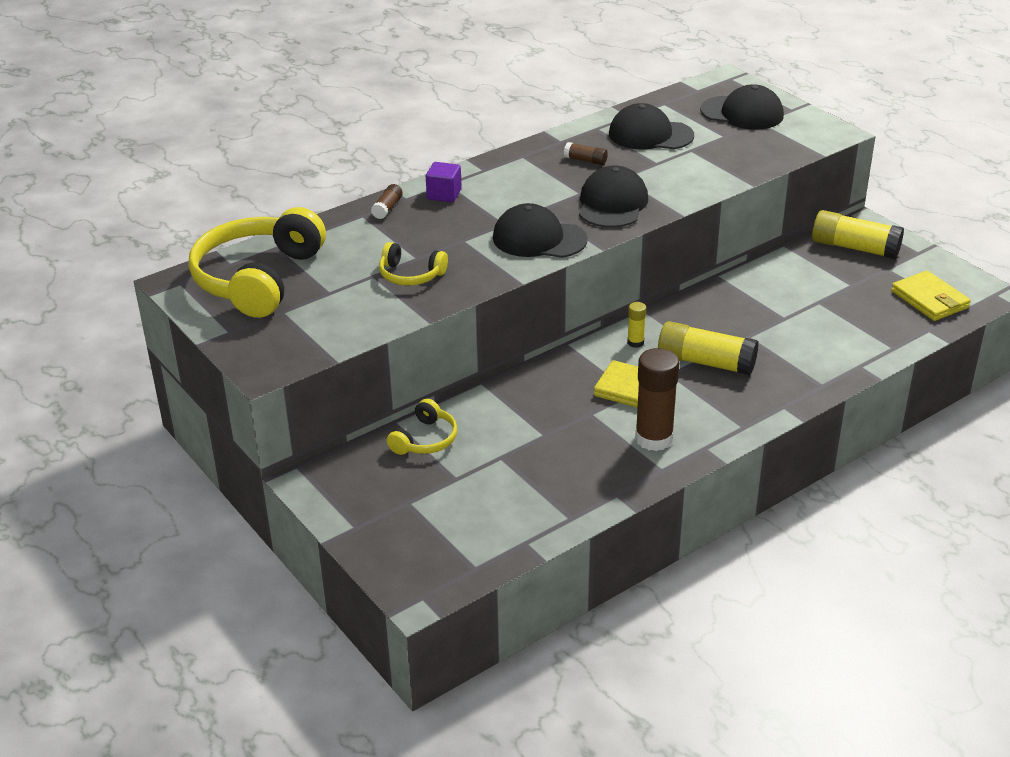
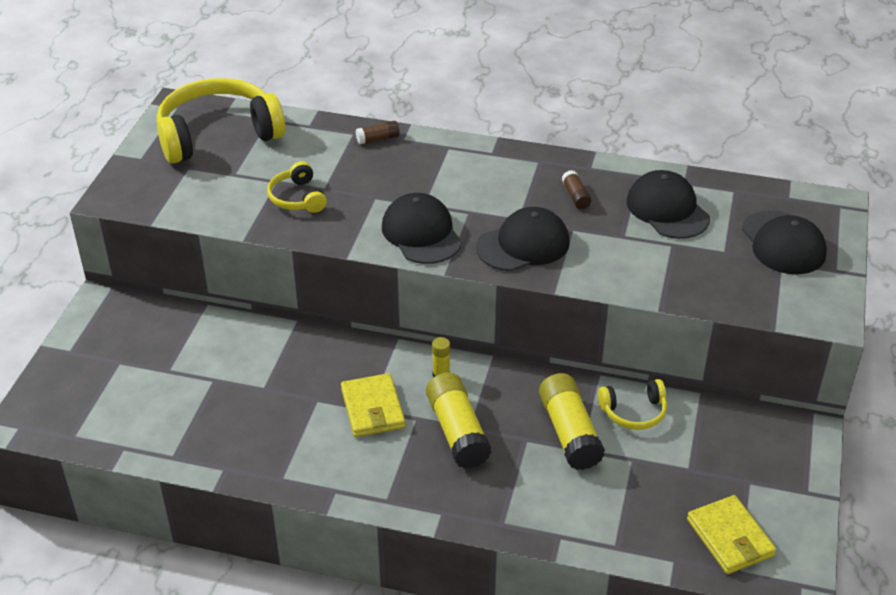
camera: 50 degrees right, 5 degrees up
(425, 439) = (199, 330): yellow headphones -> yellow headphones (634, 412)
(444, 194) = (430, 154): purple cube -> none
(654, 438) = (318, 453): brown glue stick -> none
(854, 248) = (757, 442): yellow glue stick -> yellow glue stick (569, 432)
(929, 299) = (730, 537): yellow wallet -> yellow wallet turned 45 degrees counterclockwise

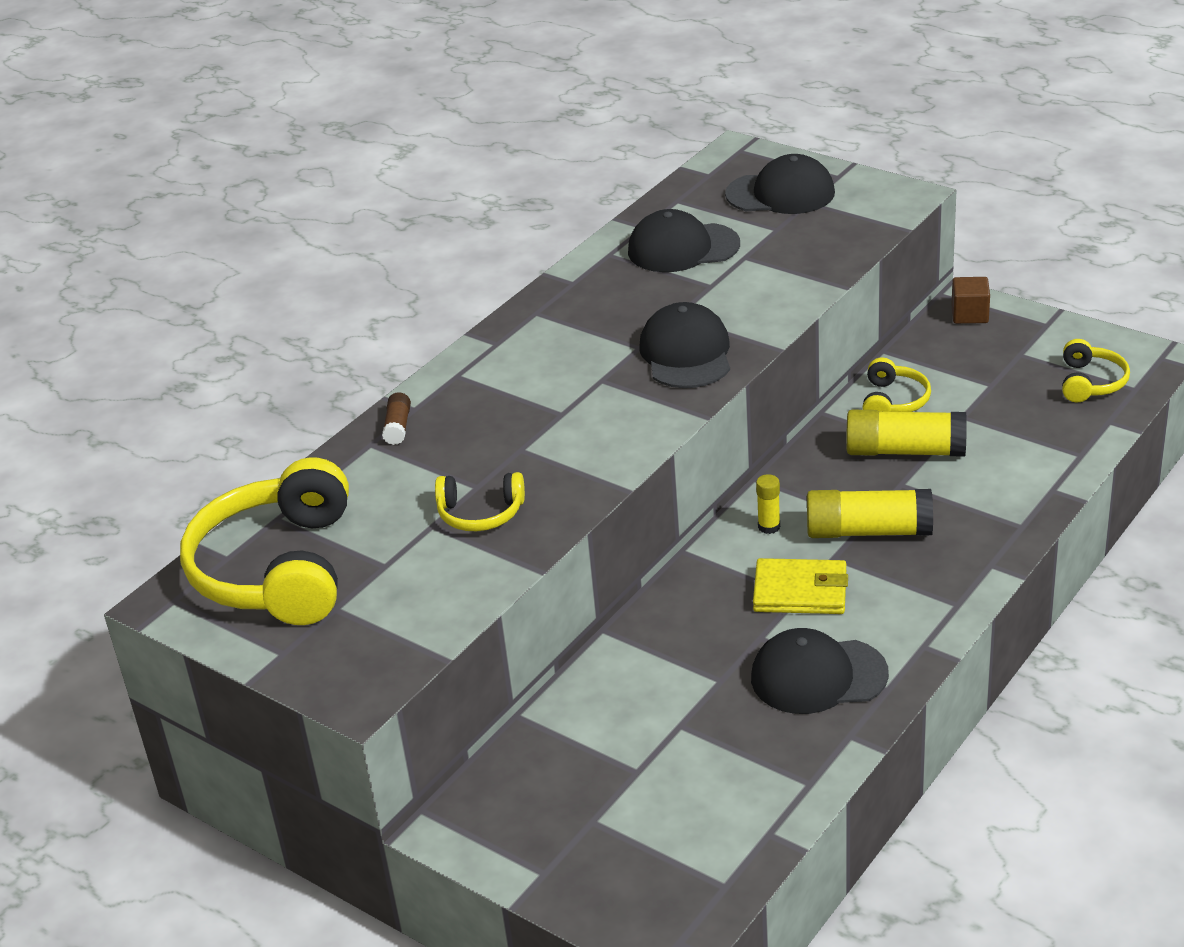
camera: 65 degrees left, 5 degrees down
(421, 233) = (619, 423): black cap -> black cap (818, 676)
(575, 196) = (620, 301): brown glue stick -> none
(730, 537) = (1090, 382): yellow wallet -> yellow headphones
(789, 436) = (969, 314): none -> brown cube

